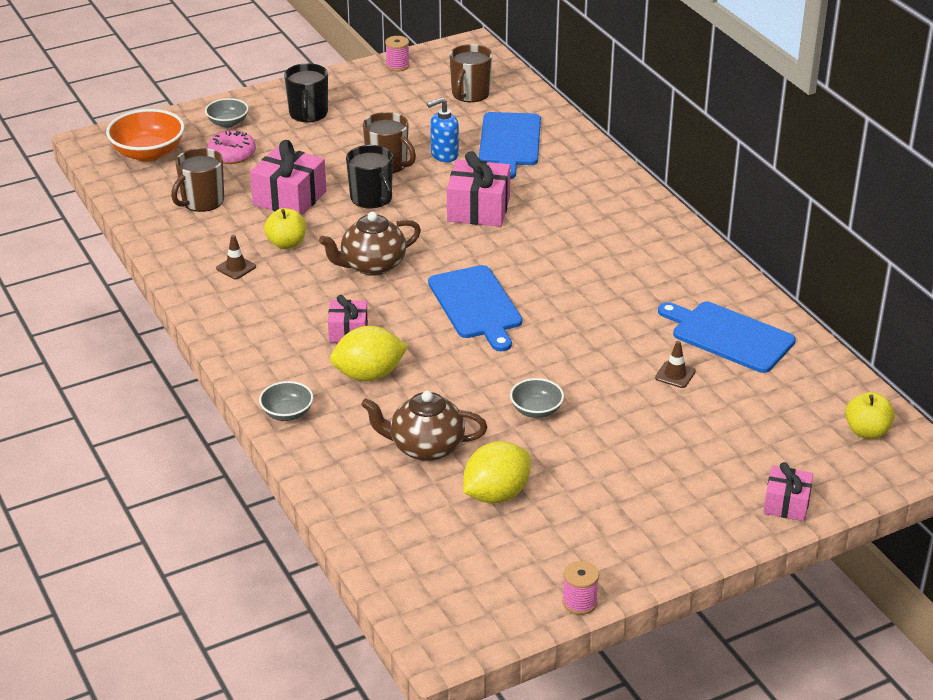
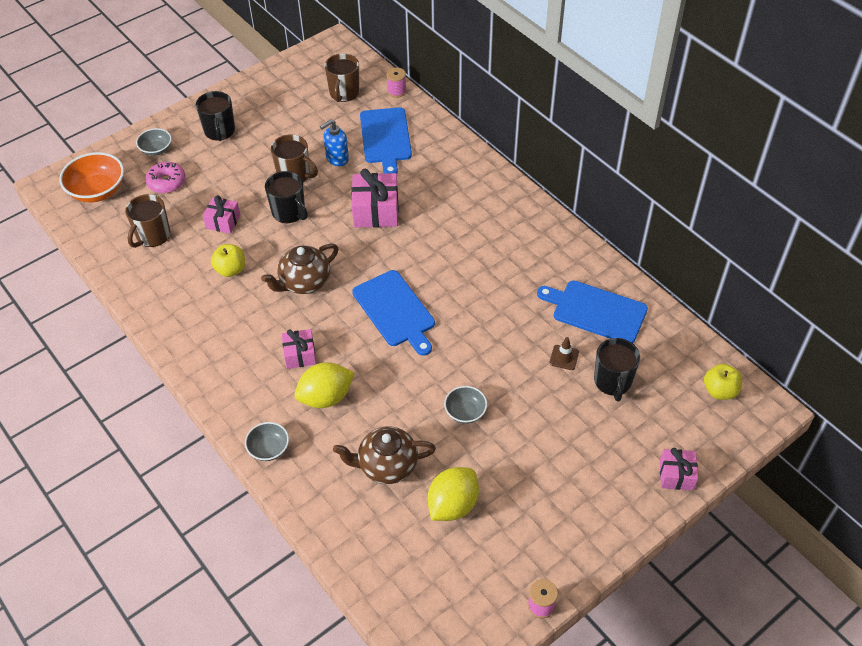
camera: 10 degrees left, 15 degrees up
(236, 267) = (195, 301): brown traffic cone -> none
(289, 198) = (223, 221): pink gift -> pink gift, size x0.61
(397, 66) = (280, 71): pink spool -> pink spool (396, 91)
(731, 405) = (613, 381): none -> black mug

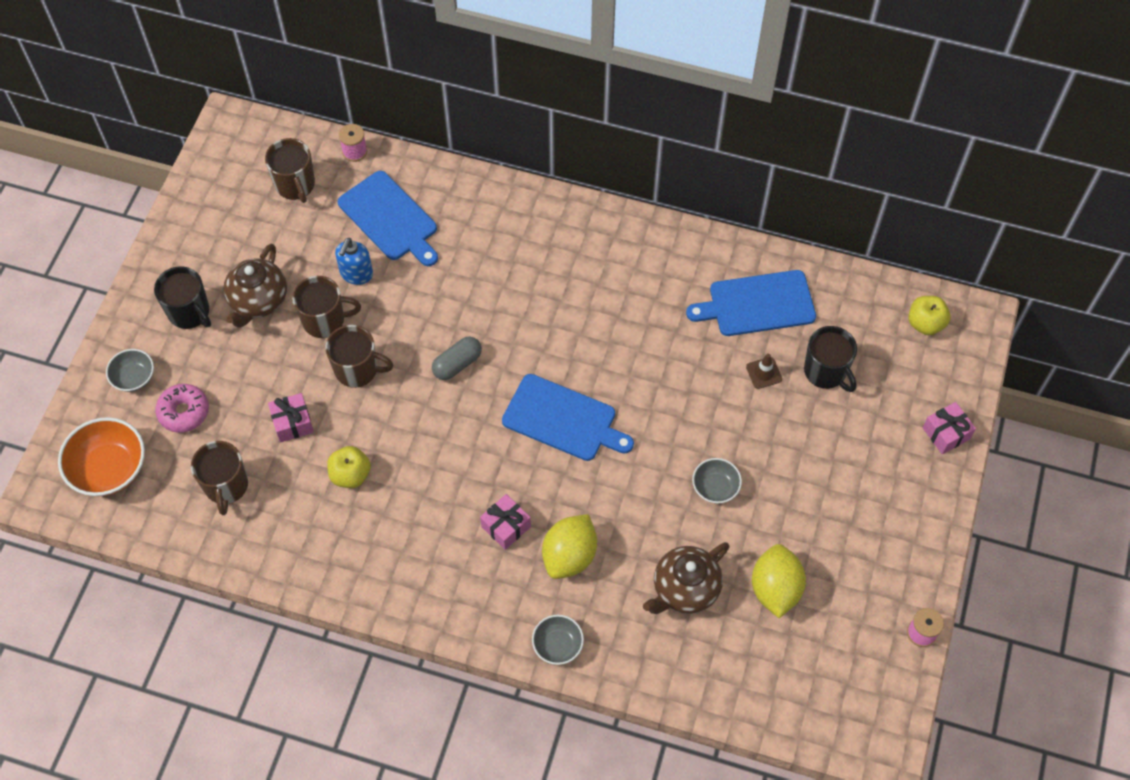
camera: 35 degrees left, 10 degrees up
(289, 212) = (357, 369): black mug -> brown mug
(304, 282) = (443, 443): brown teapot -> brown teapot (258, 301)
(354, 241) = (457, 364): none -> grey capsule
(376, 211) = (451, 315): pink gift -> none

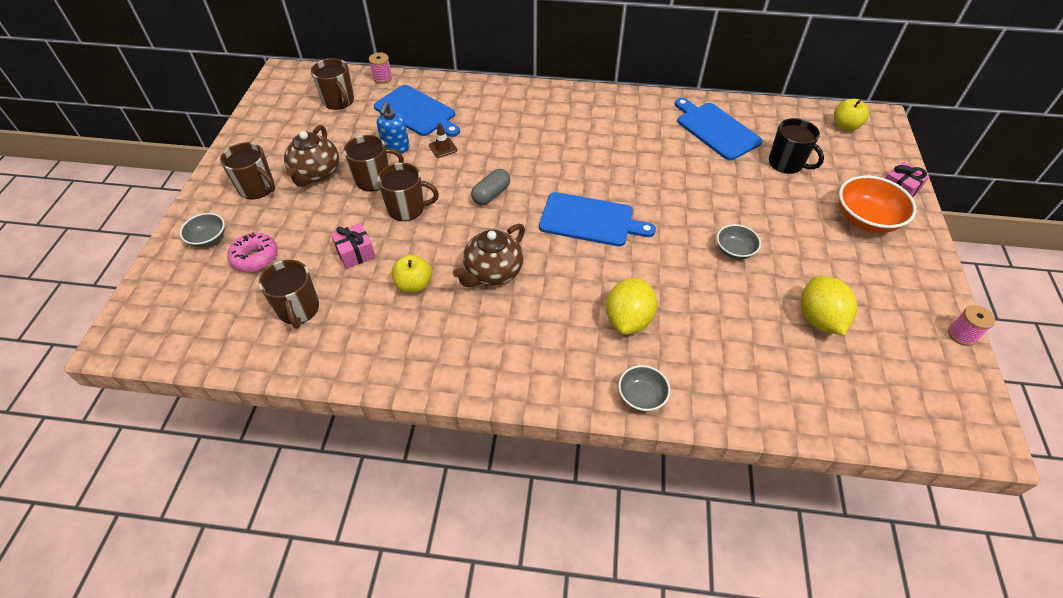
camera: 10 degrees left, 10 degrees down
(109, 469) = (185, 311): orange bowl -> orange bowl (866, 219)
(190, 312) = (257, 188): black mug -> brown mug
(506, 526) = (564, 305): pink gift -> none
(684, 589) = (740, 331): brown teapot -> brown teapot (492, 272)
(757, 304) = (715, 129): blue cutting board -> blue cutting board turned 75 degrees clockwise
(764, 373) = (739, 170): brown traffic cone -> brown traffic cone (443, 148)

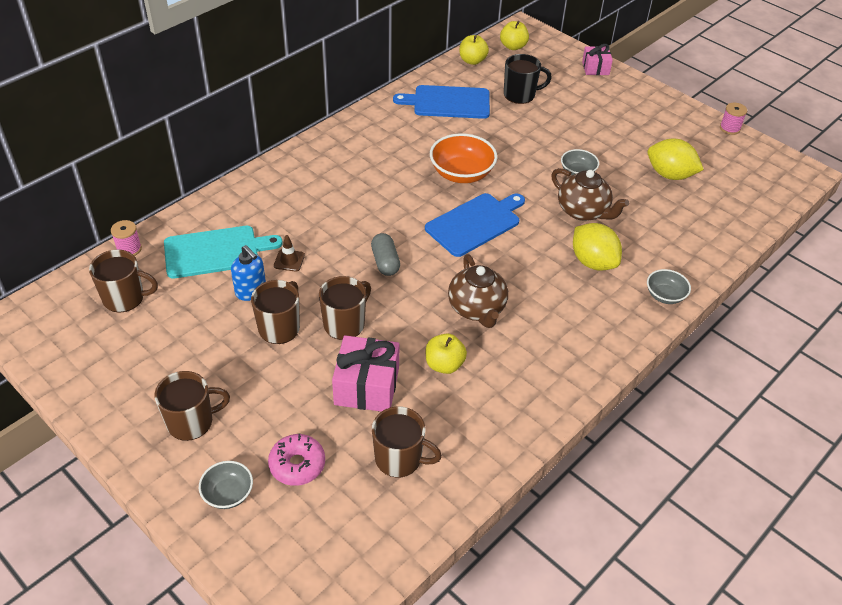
camera: 55 degrees left, 5 degrees down
(316, 174) = (222, 366): brown teapot -> brown teapot (583, 211)
(355, 253) = (366, 386): pink gift -> pink gift, size x1.64
(417, 112) = (216, 252): blue cutting board -> turquoise cutting board
(788, 114) = (472, 61): none -> yellow apple
(866, 219) = (607, 99): orange bowl -> orange bowl (461, 173)

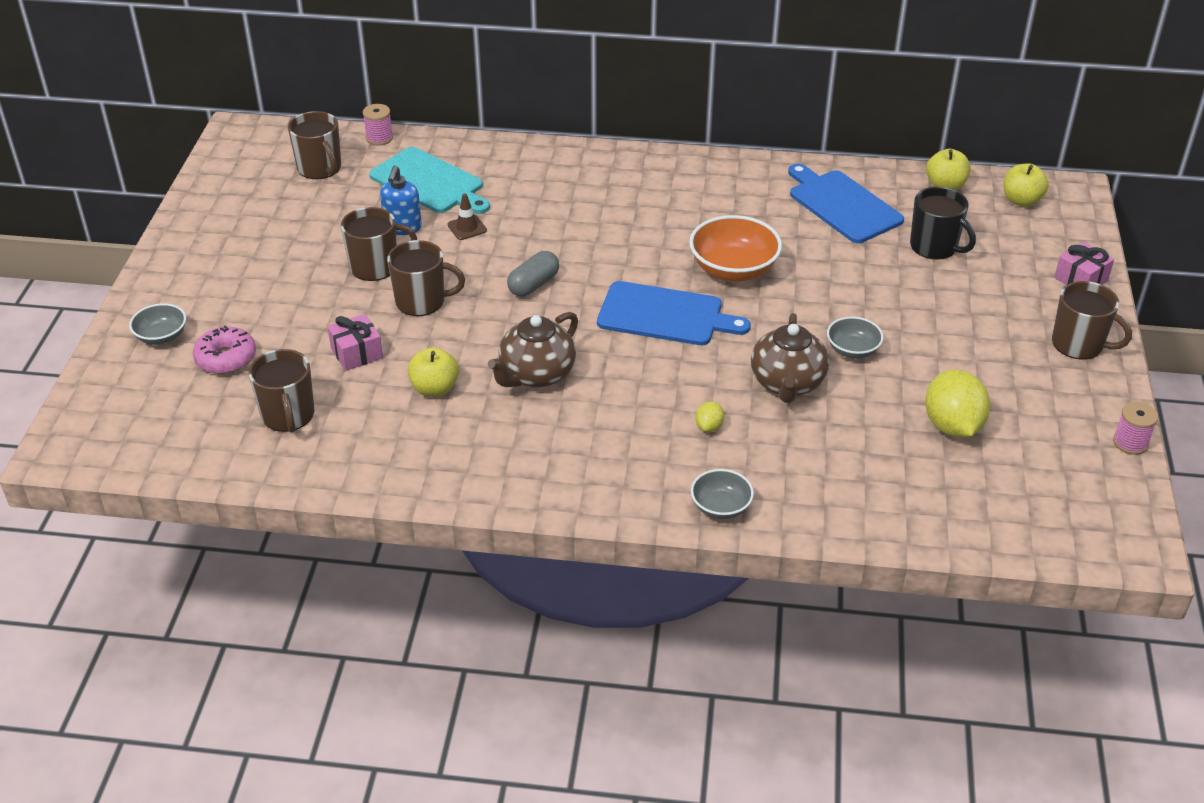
camera: 55 degrees right, 5 degrees down
(191, 422) = (219, 277): brown mug -> brown mug (1079, 344)
(366, 386) = (356, 353): pink gift -> pink gift, size x0.61
(593, 262) = (709, 427): yellow lemon -> yellow lemon, size x0.46

